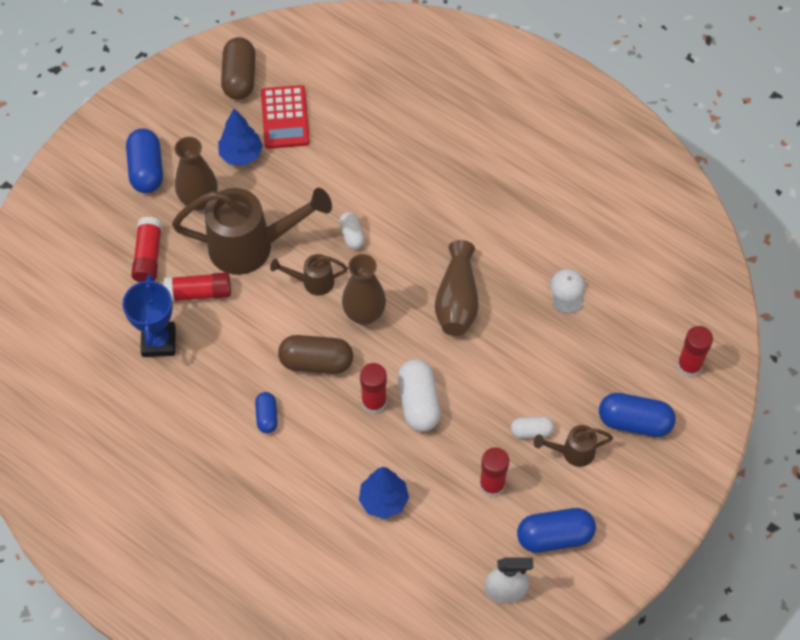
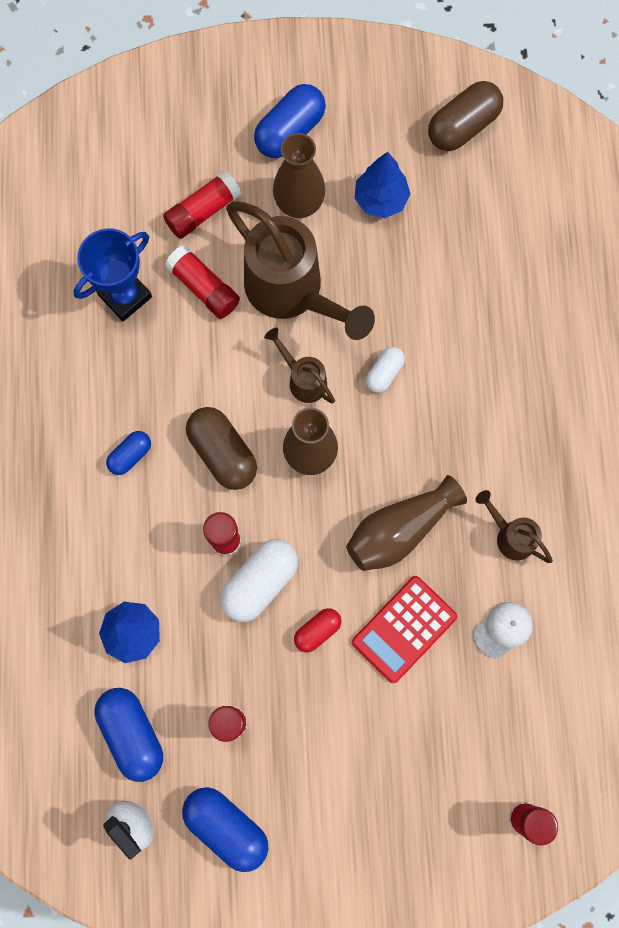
camera: 50 degrees right, 15 degrees up
(285, 117) = (457, 204): red calculator -> red calculator (404, 629)
(478, 393) = (317, 631): none -> red capsule
(531, 431) = (319, 716): white capsule -> none
(572, 452) = (329, 774): brown watering can -> brown watering can (510, 535)
(634, 422) = (414, 810): blue capsule -> blue capsule (132, 733)

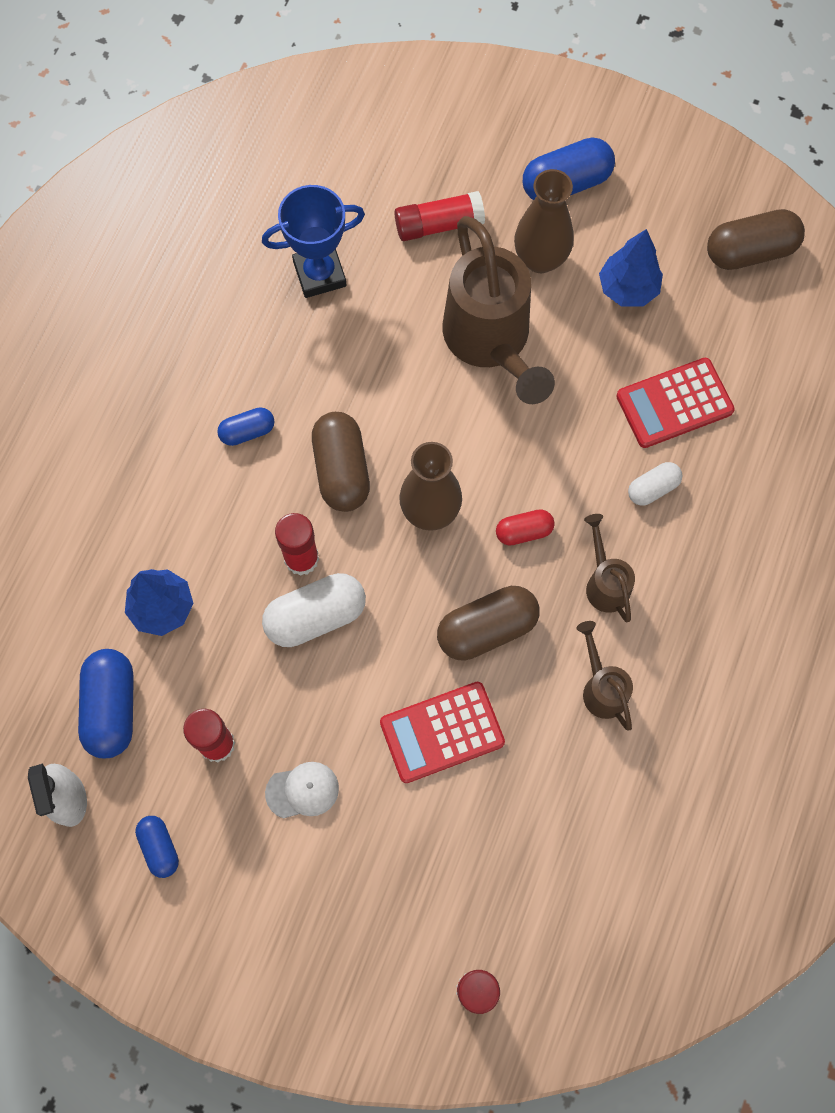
camera: 25 degrees right, 5 degrees down
(204, 288) = (403, 299): red glue stick -> none
(226, 826) = (159, 847): blue capsule -> blue capsule, size x0.57
(303, 379) = (460, 432): brown watering can -> brown watering can (605, 582)
(317, 631) = (350, 692): red capsule -> red capsule (524, 532)
(384, 373) = (547, 463): white capsule -> white capsule (652, 488)
(400, 530) = (487, 629): brown vase -> brown capsule
(461, 279) = (674, 403): none -> red calculator
(503, 629) = (547, 781): white cap -> white cap (302, 790)

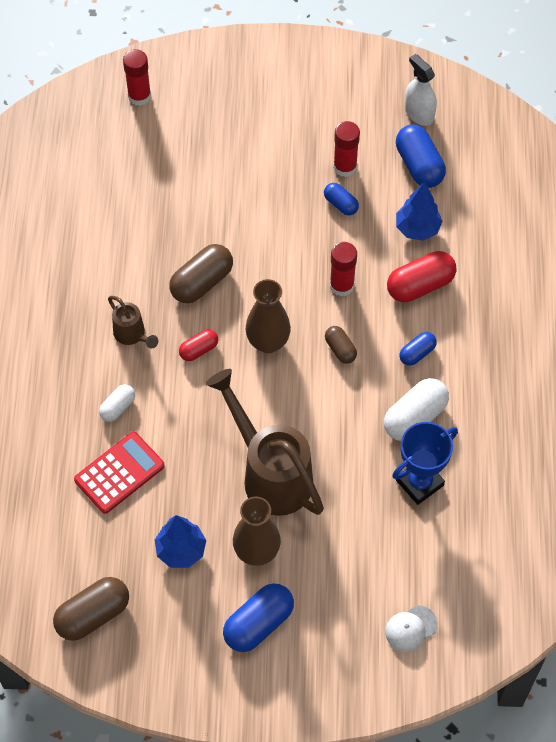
camera: 160 degrees right, 10 degrees down
(159, 847) = (352, 106): blue capsule -> blue capsule (340, 204)
(199, 523) = (420, 285): none -> red capsule
(302, 790) = (281, 159): white cap -> white cap (410, 628)
(315, 616) = (316, 254): white capsule -> white capsule (415, 417)
(341, 470) = (340, 349): brown capsule -> brown capsule, size x0.57
(438, 225) = (346, 553): red glue stick -> none
(442, 732) = (208, 216): red calculator -> none
(601, 687) = (115, 272): brown watering can -> none

